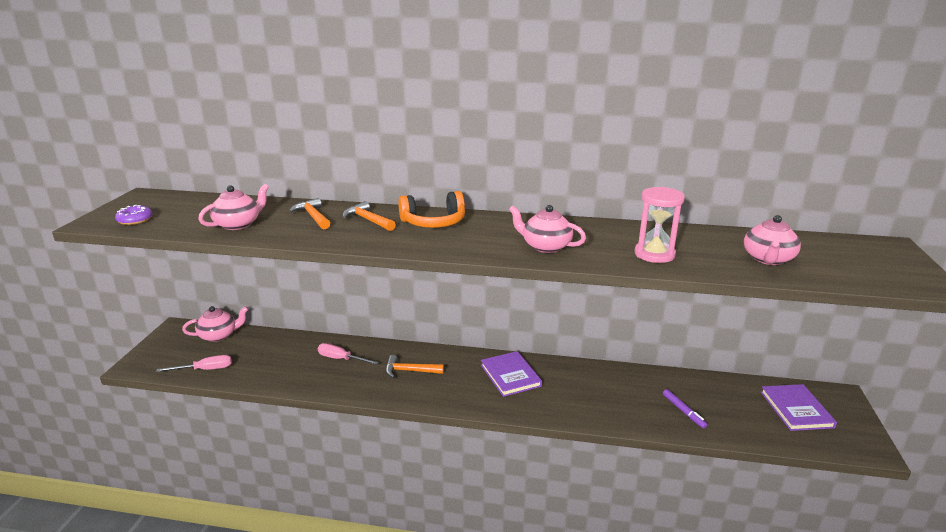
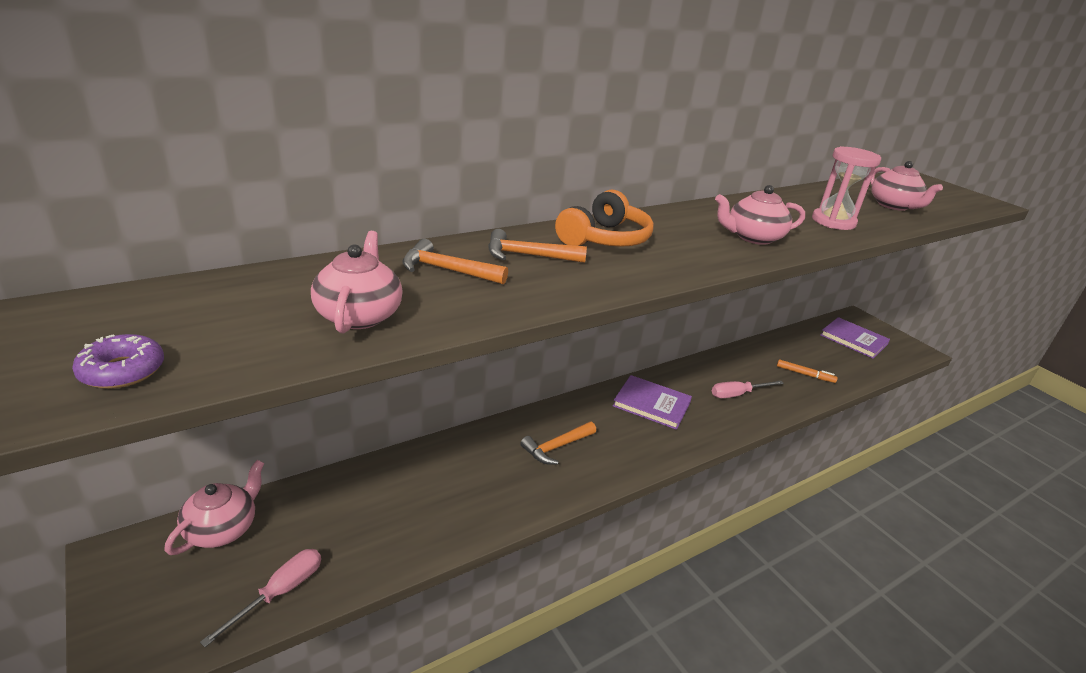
camera: 45 degrees left, 5 degrees up
(341, 359) = (460, 472): pink screwdriver -> pink screwdriver (737, 394)
(683, 411) = (805, 374): purple marker -> orange marker

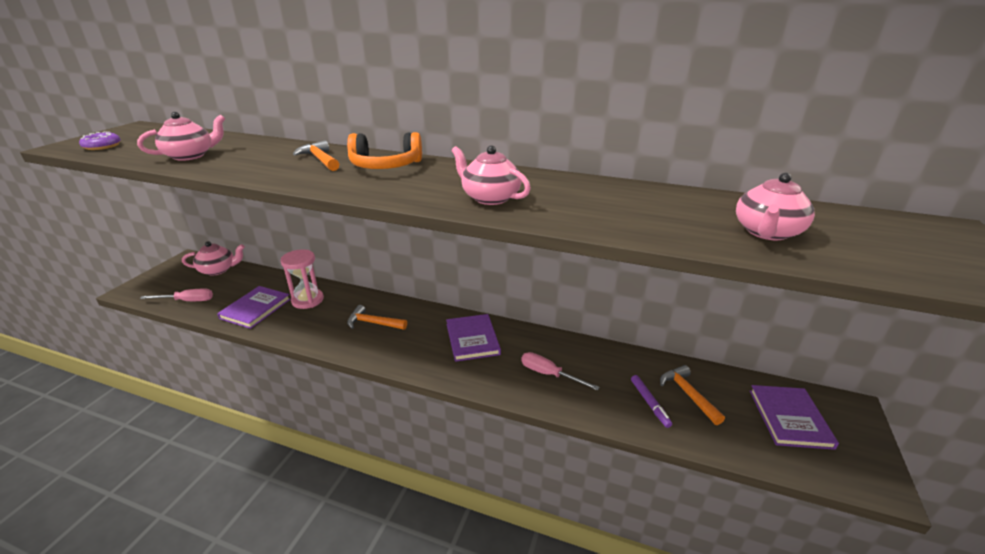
camera: 55 degrees right, 0 degrees up
(405, 526) = (255, 309): none -> purple book
(447, 270) = (269, 153): orange hammer -> orange hammer (688, 394)
(805, 374) = (649, 403): orange marker -> purple marker
(833, 222) = (617, 216): pink hourglass -> pink hourglass (307, 300)

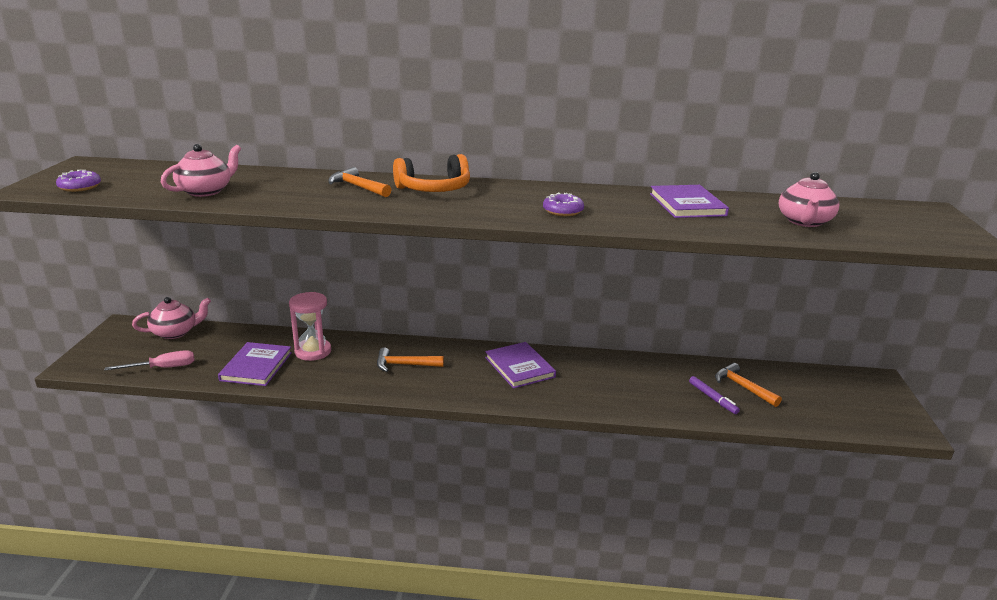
camera: 15 degrees left, 5 degrees down
(489, 197) = (563, 211): pink teapot -> purple donut
(549, 374) = (611, 387): pink screwdriver -> none
(789, 418) = (832, 394): purple book -> purple book (687, 204)

